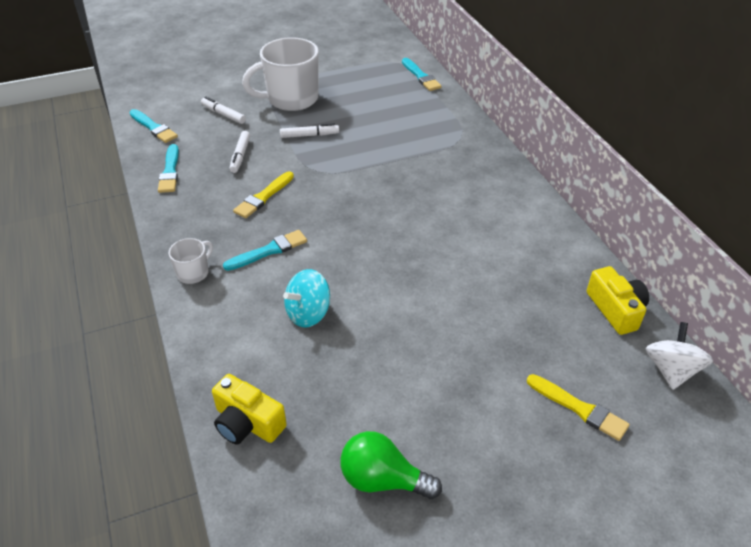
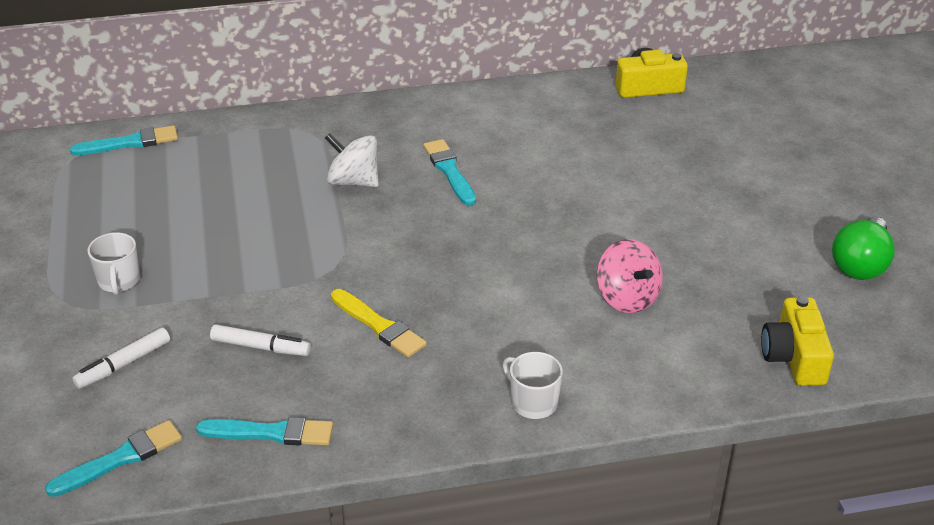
camera: 80 degrees left, 5 degrees down
(247, 423) = (794, 357): yellow camera -> yellow camera turned 135 degrees clockwise
(269, 251) = (502, 326): turquoise brush -> turquoise brush (449, 171)
(291, 99) = (119, 281): white mug -> white mug, size x0.48
(308, 313) = (627, 298): turquoise spinning top -> pink spinning top
(309, 135) = (238, 268): white marker -> none
(579, 408) = (773, 134): yellow brush -> none
(671, 370) = (728, 76): white spinning top -> white spinning top (353, 181)

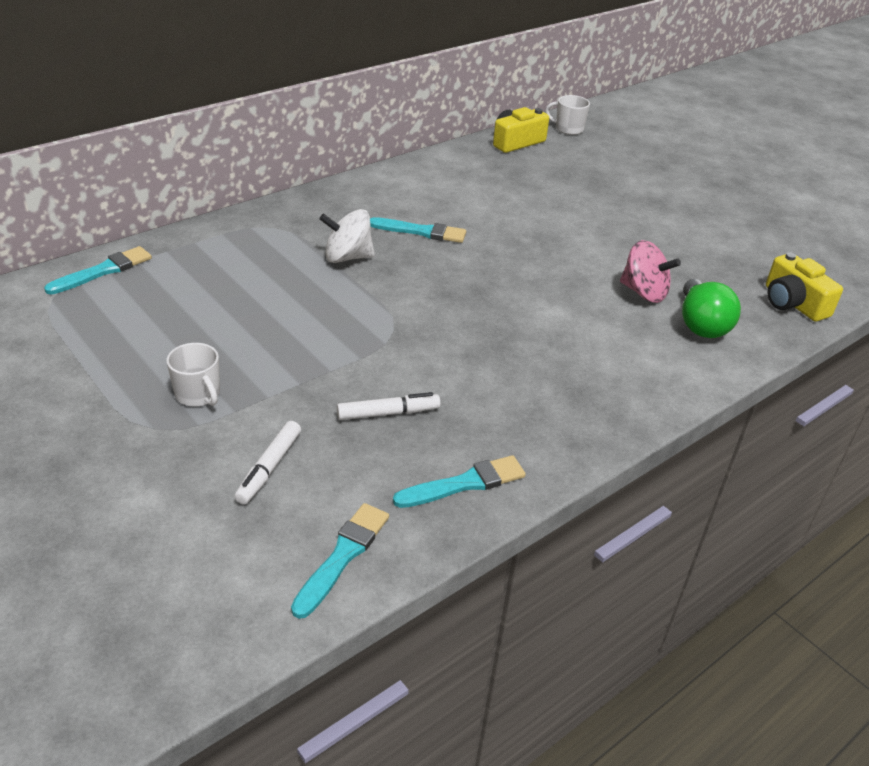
camera: 30 degrees left, 0 degrees up
(379, 326) = (475, 366): yellow brush -> none
(449, 171) = (421, 232): turquoise brush -> turquoise brush turned 150 degrees clockwise
(533, 402) = (651, 390): white mug -> white mug (568, 129)
(860, 264) = (771, 230): green light bulb -> green light bulb (701, 324)

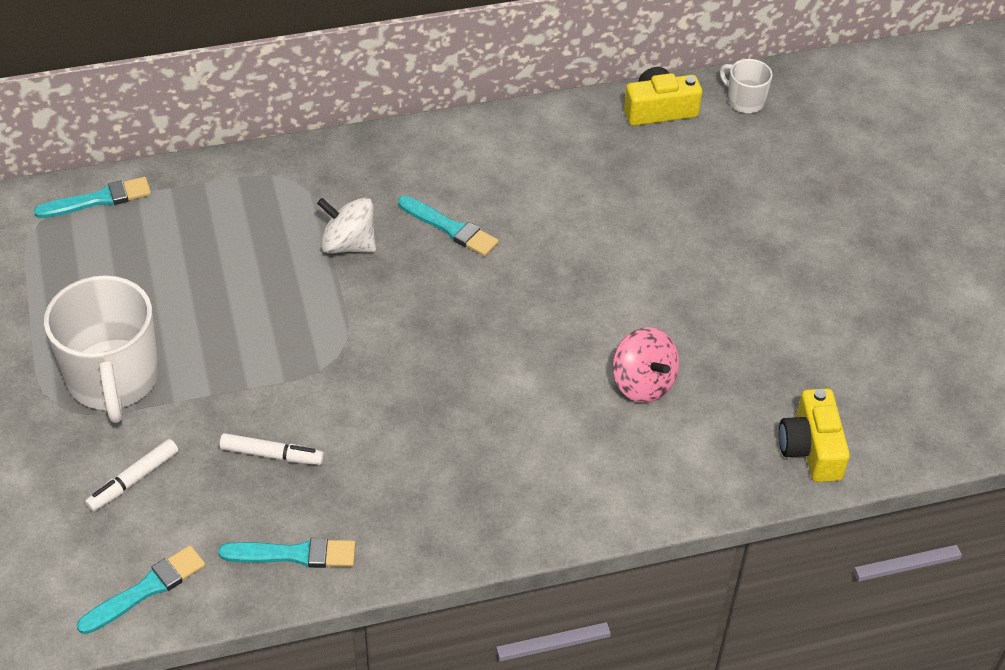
camera: 25 degrees right, 10 degrees up
(198, 394) = (113, 380): white mug -> white mug, size x2.10
(701, 324) = (675, 445): green light bulb -> none

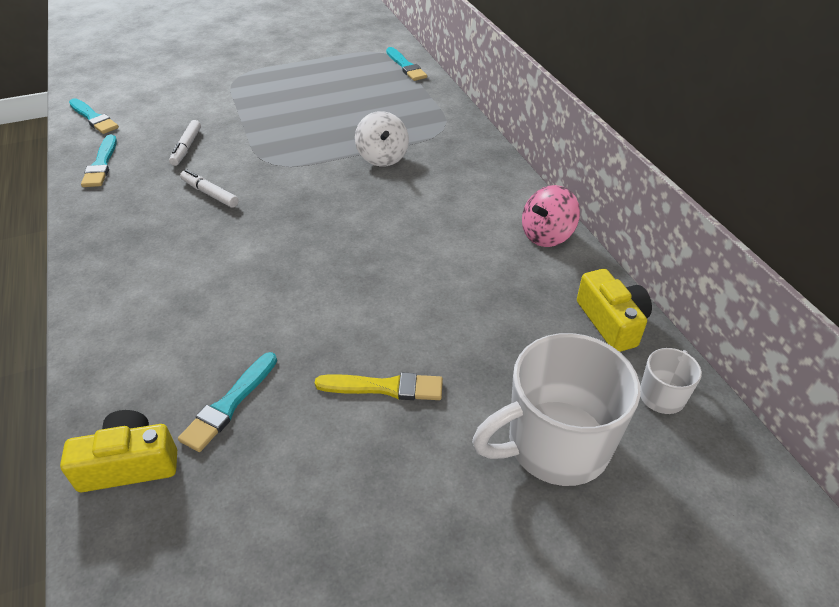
camera: 85 degrees right, 5 degrees down
(113, 380) = (256, 89): white mug -> white mug (555, 445)
(133, 480) = (176, 104): white marker -> white marker (210, 194)
(348, 244) = (382, 157): white spinning top -> white spinning top turned 150 degrees clockwise
(450, 228) = (409, 202): turquoise brush -> turquoise brush (229, 404)
(643, 383) = (233, 326): pink spinning top -> pink spinning top (547, 235)
(729, 270) = (385, 387): none -> yellow brush

